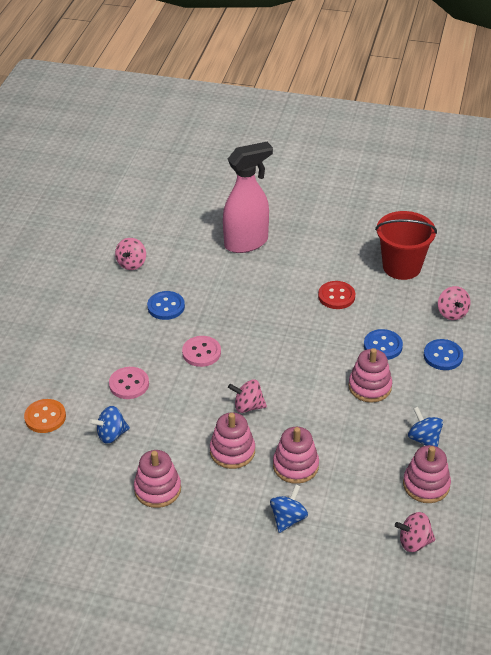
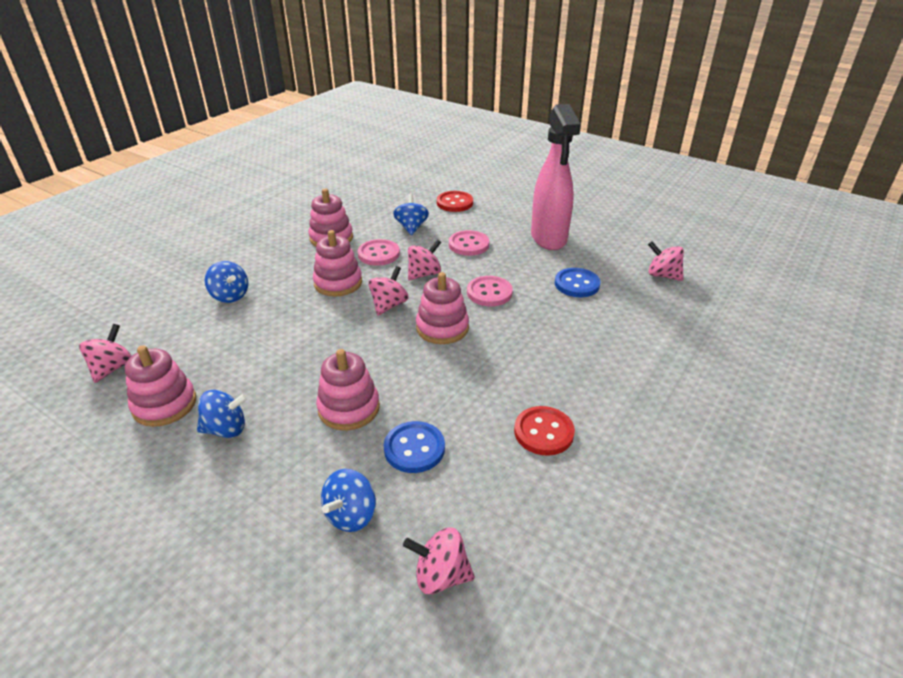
camera: 110 degrees right, 5 degrees down
(45, 417) = (454, 203): orange button -> red button
(172, 441) = (379, 254): none -> pink button
(192, 399) = (424, 274): none -> pink spinning top
(246, 243) = (693, 373): pink spray bottle -> pink spray bottle (548, 238)
(295, 466) = (285, 316): pink stacking toy -> pink stacking toy (442, 328)
(401, 267) = (594, 547): red bucket -> none
(443, 356) = (351, 515): blue button -> blue spinning top

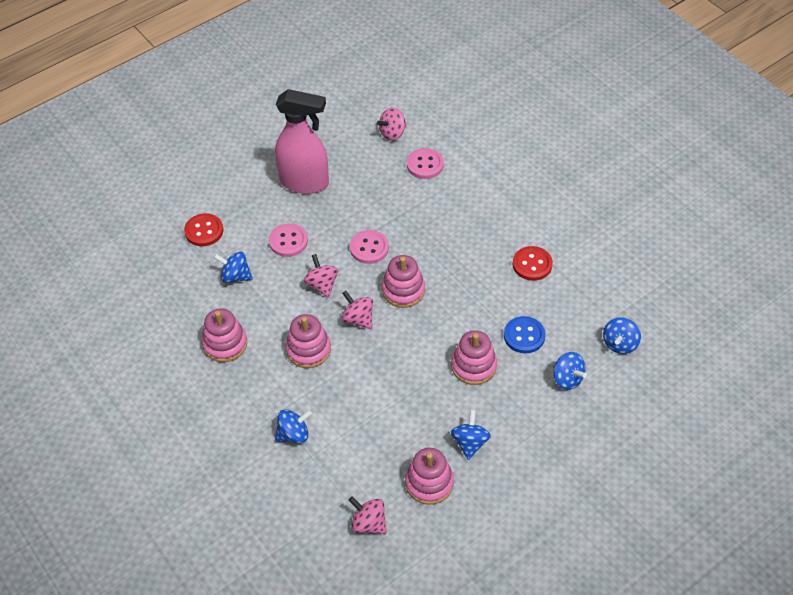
camera: 70 degrees left, 15 degrees up
(379, 254) = (273, 311): pink button -> pink button (425, 165)
(440, 575) = (620, 344): pink spinning top -> blue spinning top
(577, 284) = (381, 189): blue button -> none

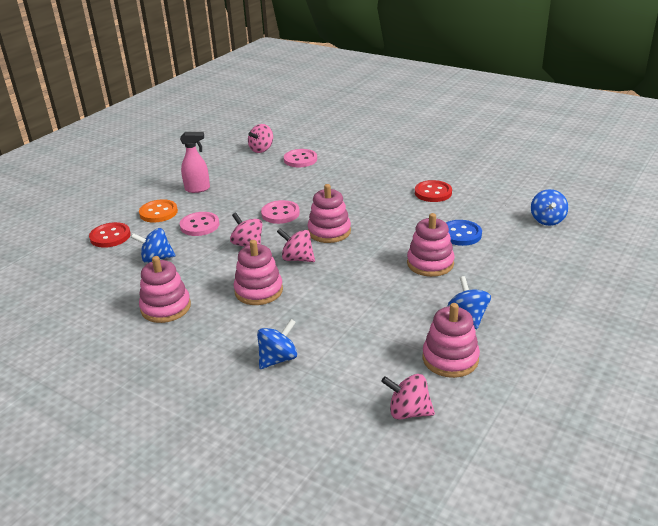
camera: 20 degrees left, 20 degrees down
(257, 209) = (158, 212): none -> orange button
(305, 182) = (198, 189): pink spray bottle -> pink spray bottle, size x0.53
(567, 379) = (522, 251): blue spinning top -> none

